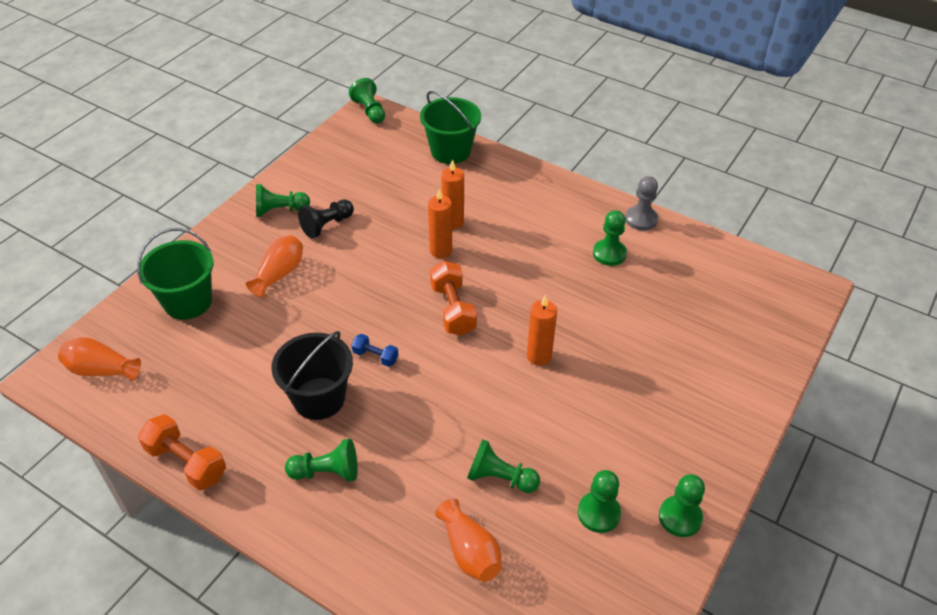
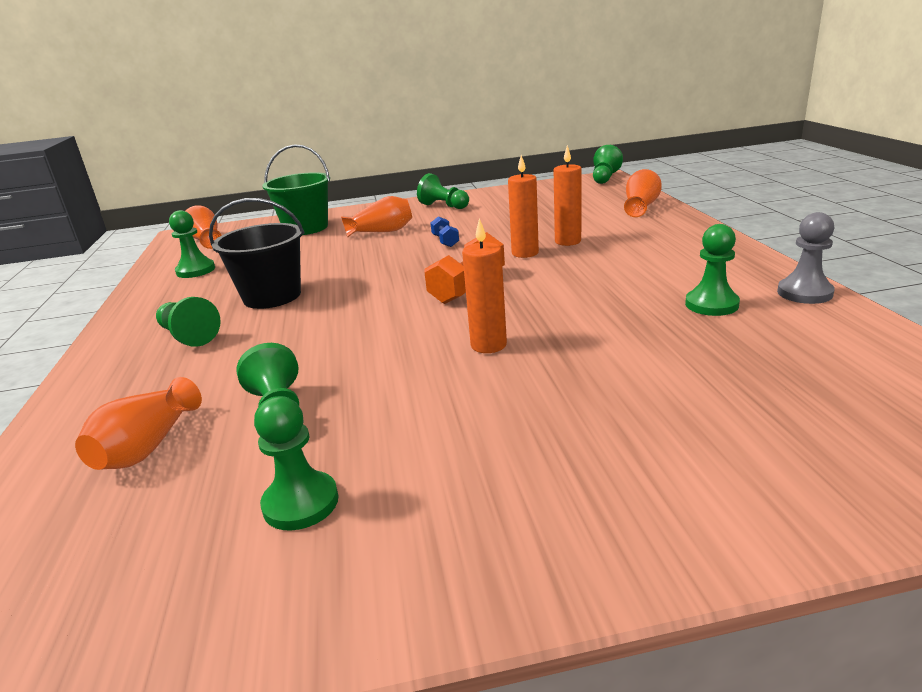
camera: 50 degrees right, 20 degrees down
(186, 462) = (144, 293): orange dumbbell -> none
(327, 225) = (461, 219): black pawn -> none
(375, 356) = (354, 290): blue dumbbell -> blue dumbbell (445, 241)
(451, 151) = (641, 207): green bucket -> orange vase
(680, 517) = (378, 584): green pawn -> green pawn (196, 270)

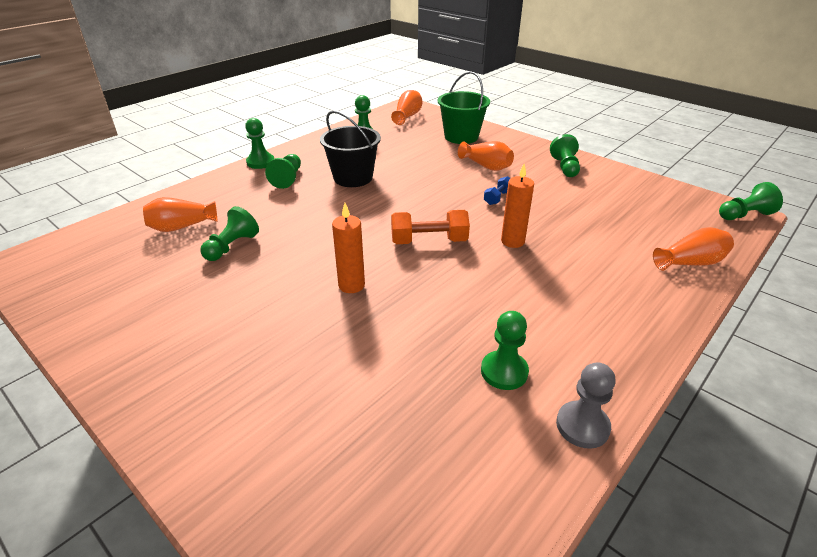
camera: 50 degrees right, 10 degrees up
(301, 503) = (158, 294): green pawn -> green pawn (260, 162)
(568, 241) = (558, 252): orange candle -> none

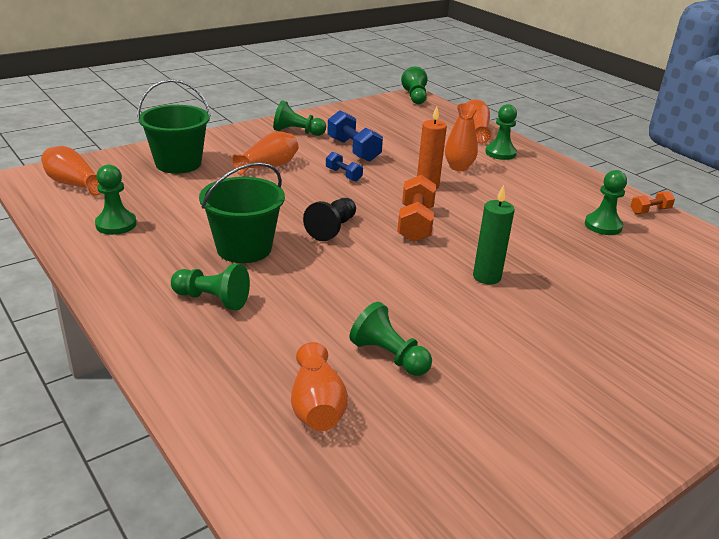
camera: 80 degrees left, 5 degrees down
(260, 162) = (133, 322): green pawn -> green pawn (500, 153)
(351, 285) = (487, 277): orange candle -> green candle
(353, 178) = (244, 248): black bucket -> green bucket
(398, 205) = (332, 228): none -> black pawn
(555, 196) = (353, 150): none -> blue dumbbell
(574, 257) = (458, 167): none -> orange vase
(582, 426) = (650, 211): grey pawn -> orange dumbbell

